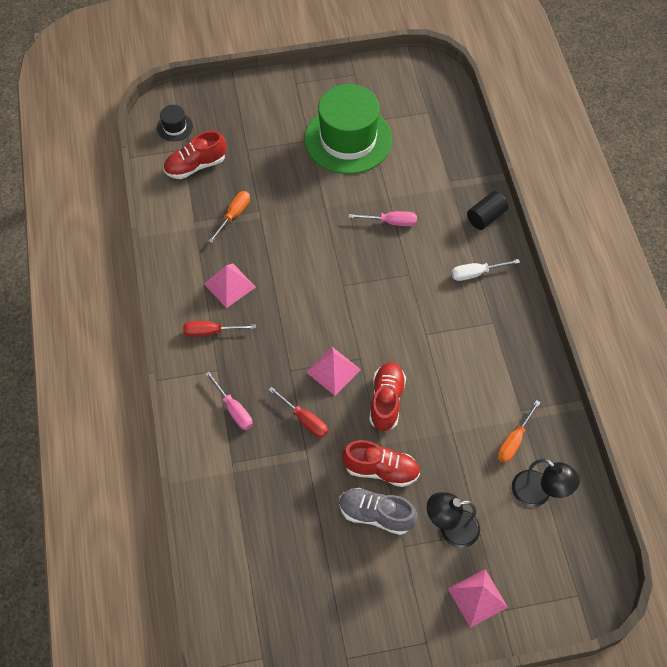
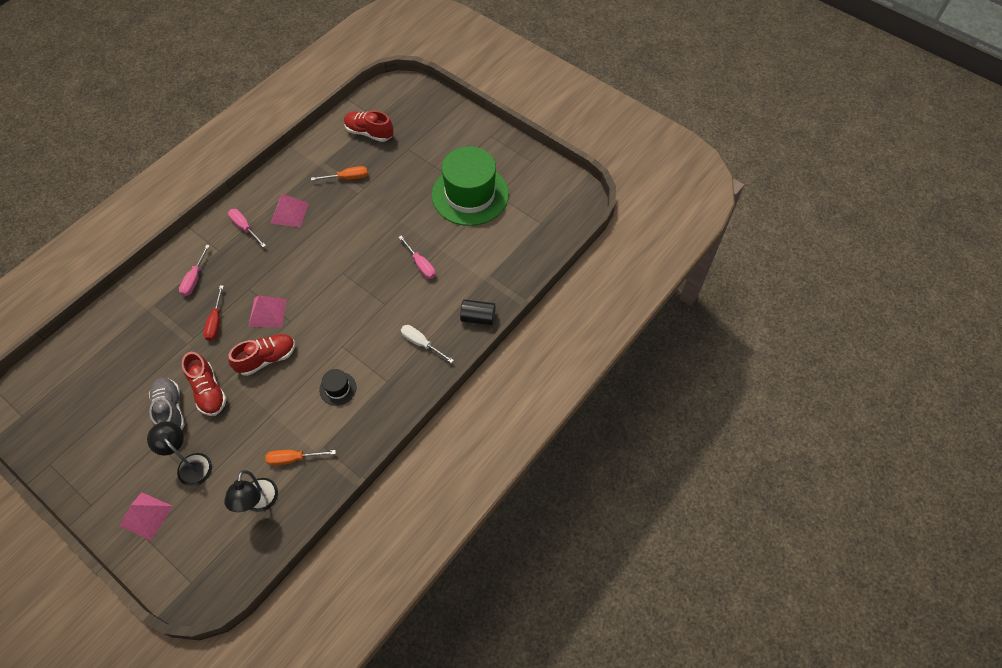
camera: 50 degrees right, 0 degrees up
(174, 127) = (390, 102): black hat -> black hat (338, 388)
(211, 332) = (245, 228): red screwdriver -> pink screwdriver

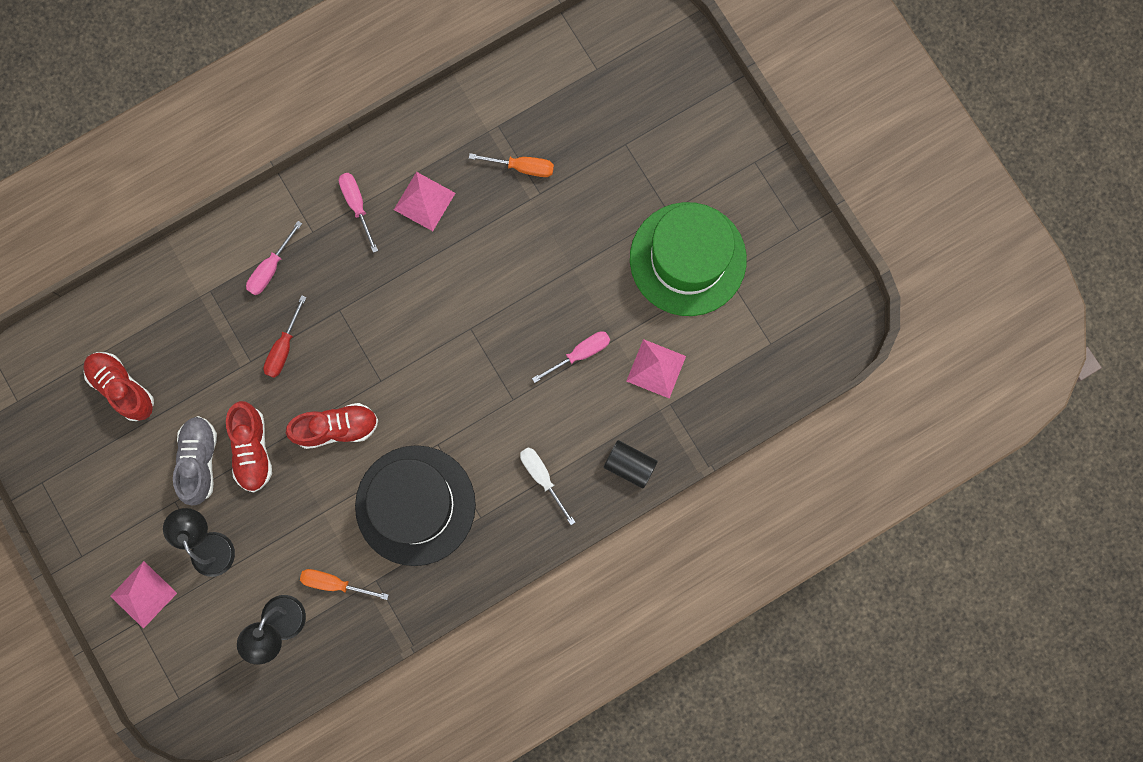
camera: 20 degrees right, 20 degrees up
(267, 312) = (354, 357): pink pyramid -> pink pyramid (656, 368)
(338, 388) = (415, 505): black hat -> black hat, size x2.41
(369, 133) = (577, 94): red shoe -> red shoe (122, 388)
(421, 265) = (580, 354): pink screwdriver -> pink screwdriver turned 105 degrees counterclockwise

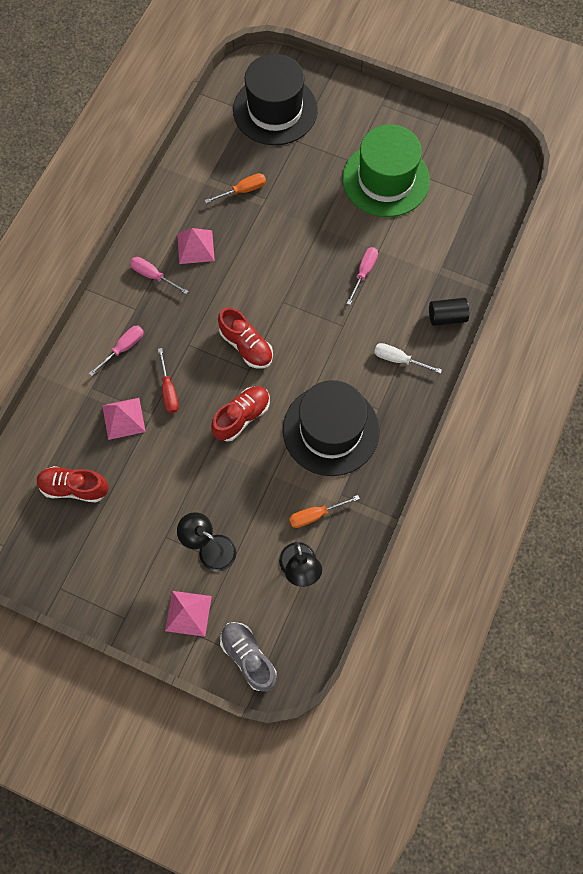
camera: 35 degrees left, 10 degrees down
(199, 461) = (163, 499): grey shoe -> grey shoe (248, 657)
(252, 449) = (195, 467): red shoe -> red shoe (246, 346)
(270, 268) = (123, 348): pink screwdriver -> pink screwdriver turned 135 degrees counterclockwise
(629, 89) = (275, 110): none -> black hat
(656, 368) = (417, 251): pink pyramid -> pink pyramid (123, 418)

